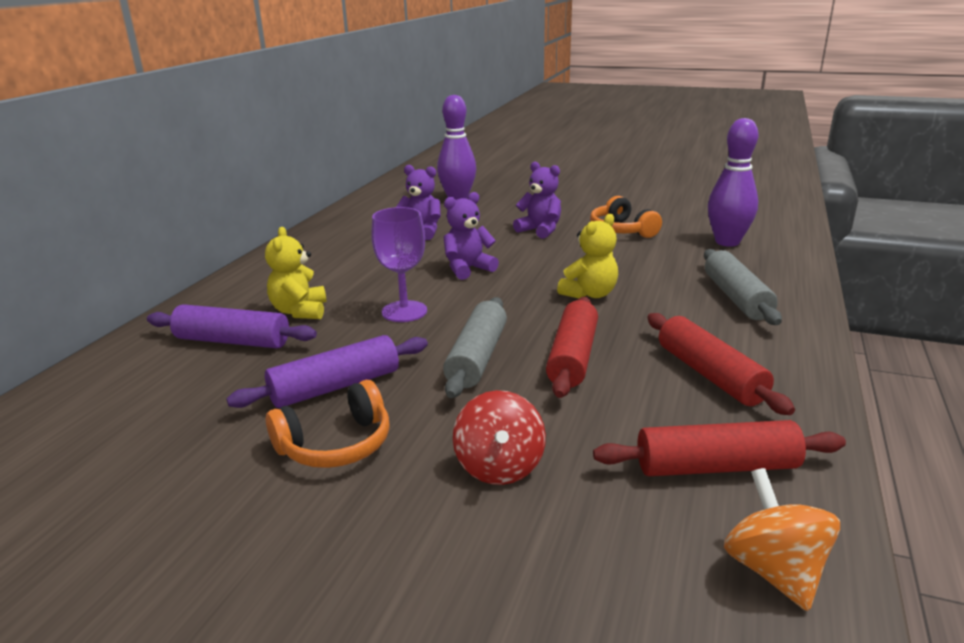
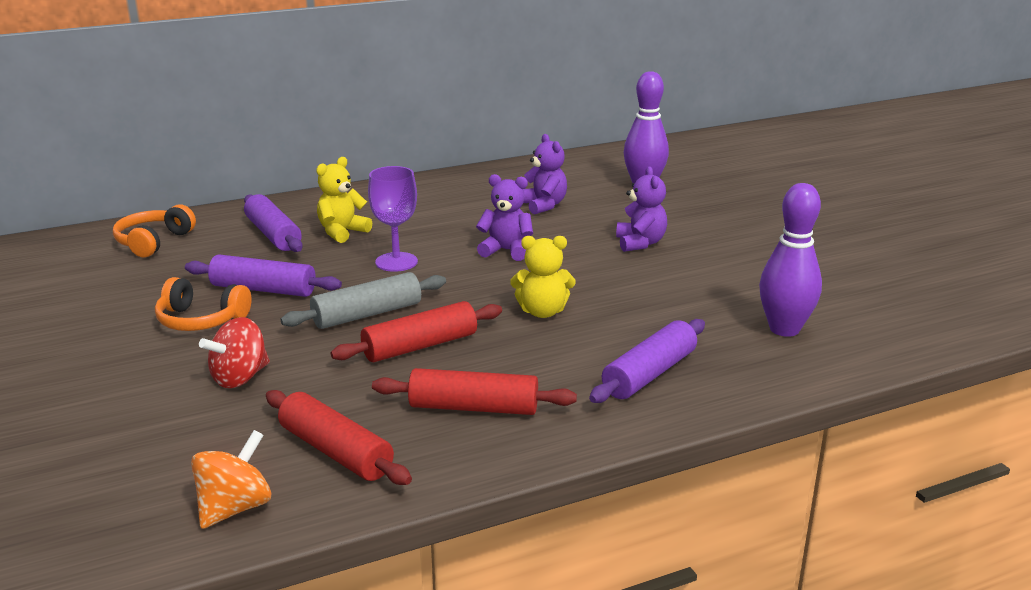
camera: 45 degrees right, 0 degrees up
(622, 230) = (713, 274): orange headphones -> orange headphones (153, 242)
(710, 375) = (474, 407): red rolling pin -> red rolling pin turned 75 degrees clockwise
(736, 298) = (649, 374): grey rolling pin -> purple rolling pin

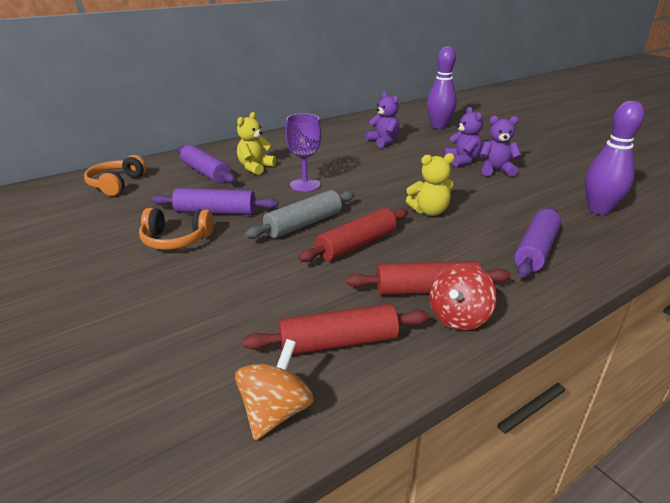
camera: 10 degrees left, 5 degrees up
(240, 378) = (227, 284): red spinning top -> red spinning top (458, 317)
(336, 451) = (338, 342): red rolling pin -> red rolling pin turned 45 degrees counterclockwise
(506, 251) = (377, 172): purple teddy bear -> purple teddy bear (496, 170)

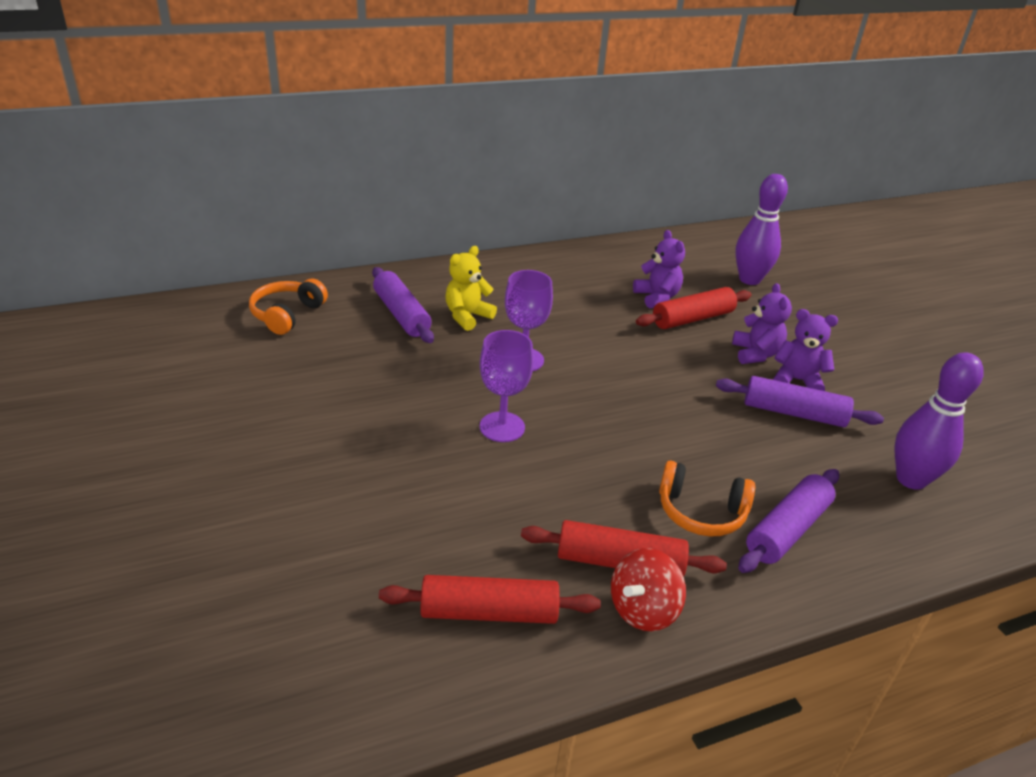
camera: 10 degrees right, 5 degrees up
(176, 239) = (341, 422): orange headphones -> orange headphones (701, 511)
(216, 212) = (398, 385): purple rolling pin -> purple rolling pin (793, 413)
(276, 411) = (395, 683): orange spinning top -> none
(304, 224) = (502, 427): grey rolling pin -> purple goblet
(356, 245) = (558, 474): red rolling pin -> red rolling pin (692, 319)
(429, 211) = (672, 437): yellow teddy bear -> none

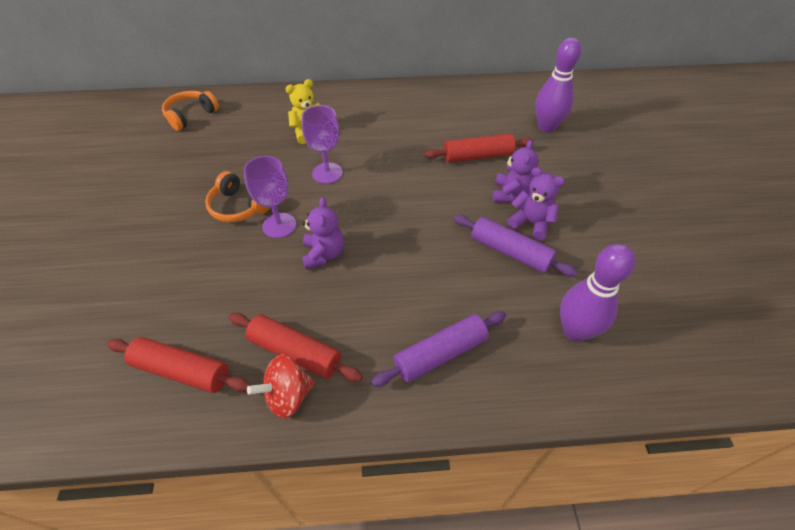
camera: 20 degrees right, 15 degrees up
(401, 314) = (265, 125): purple rolling pin -> none
(657, 297) = (460, 134): purple teddy bear -> purple teddy bear (323, 254)
(701, 511) = (381, 323): orange headphones -> orange headphones (239, 207)

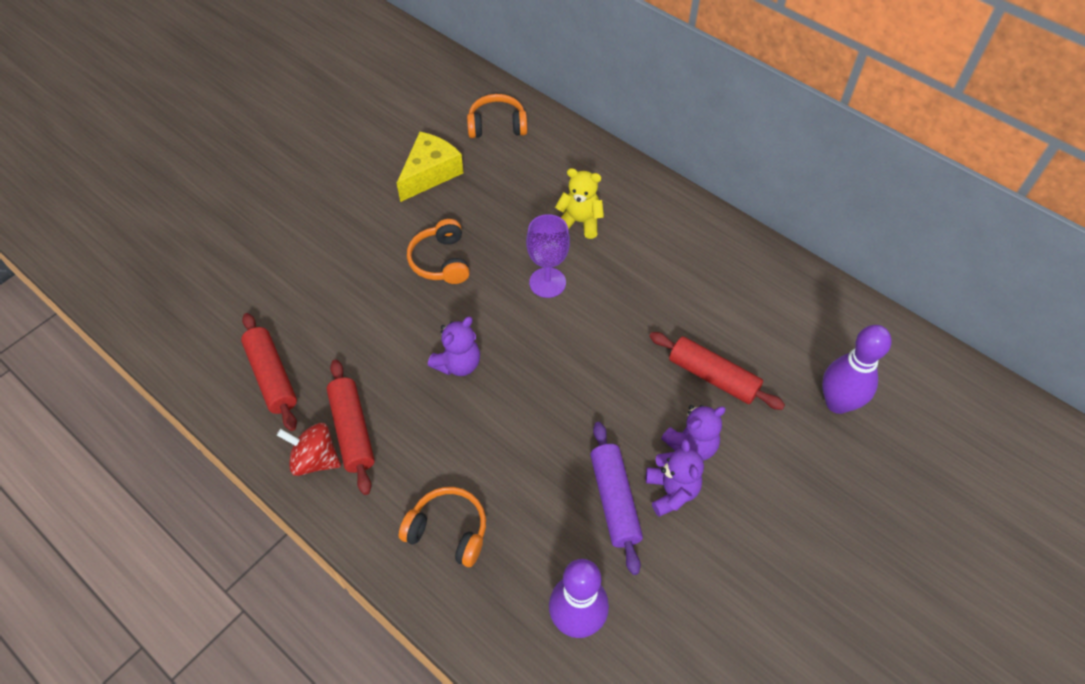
camera: 45 degrees right, 5 degrees up
(170, 165) = (430, 173): none -> yellow cheese
(279, 225) = (453, 306): purple goblet -> none
(440, 354) = (448, 531): purple rolling pin -> orange headphones

